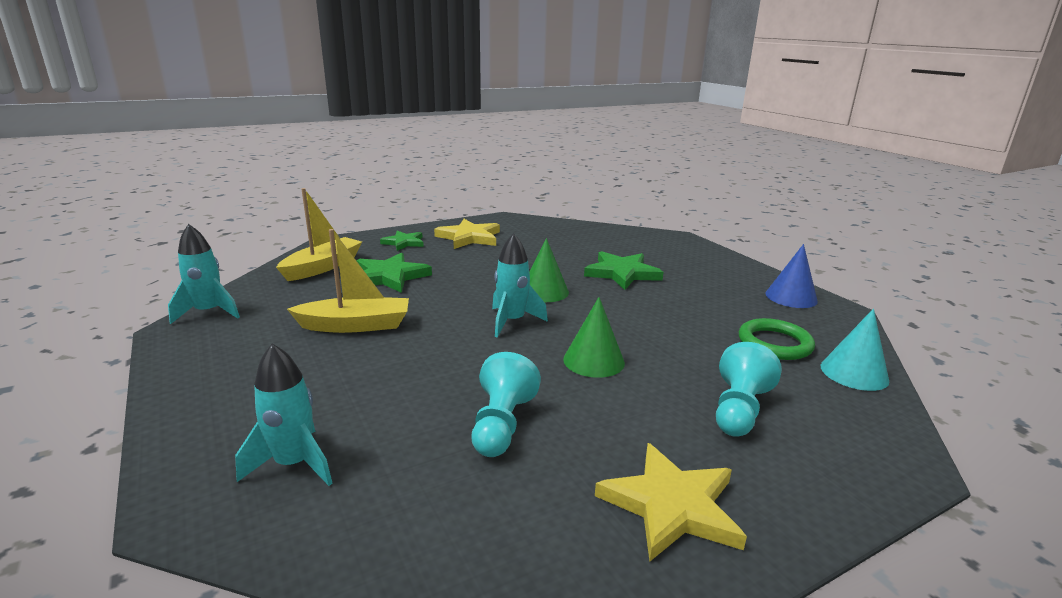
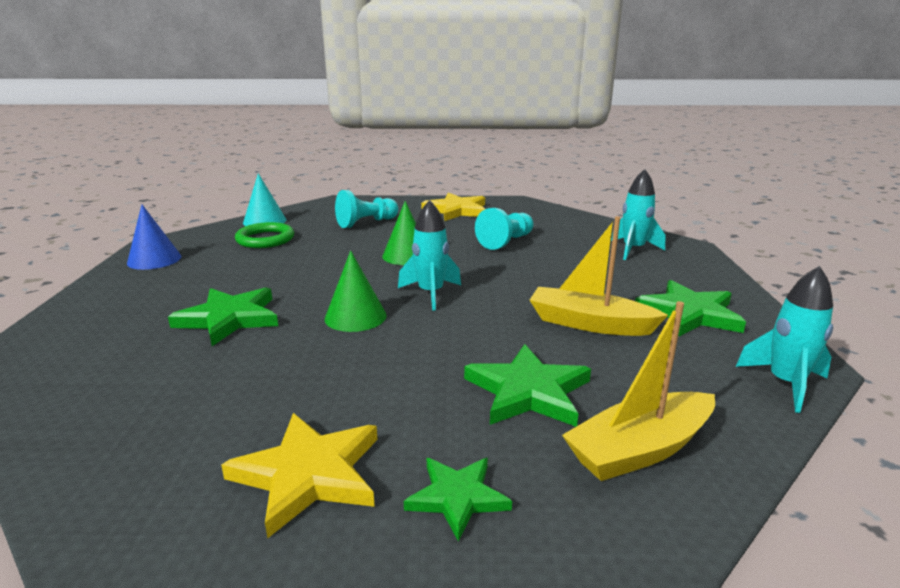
camera: 150 degrees left, 0 degrees up
(254, 357) = (689, 313): none -> green star

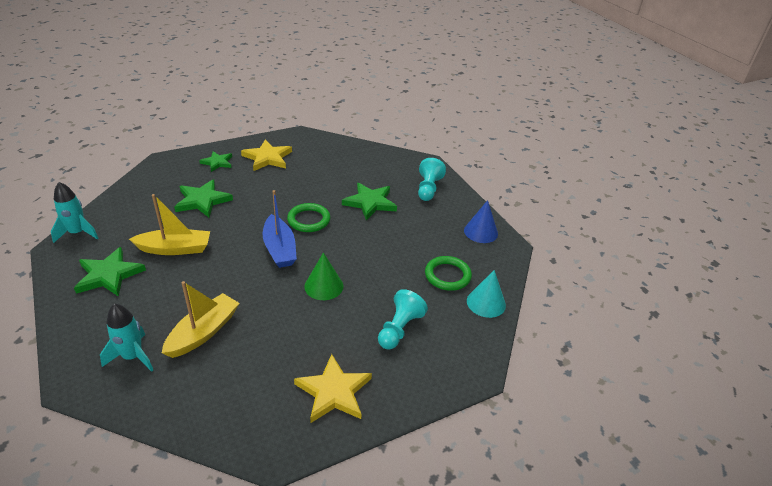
camera: 150 degrees right, 15 degrees up
(355, 317) = (309, 220): green cone -> green ring
(431, 293) = (279, 249): turquoise rocket -> blue boat
(506, 242) = (254, 334): turquoise pawn -> turquoise pawn (428, 189)
(640, 449) = (156, 188): yellow boat -> yellow boat (203, 332)

